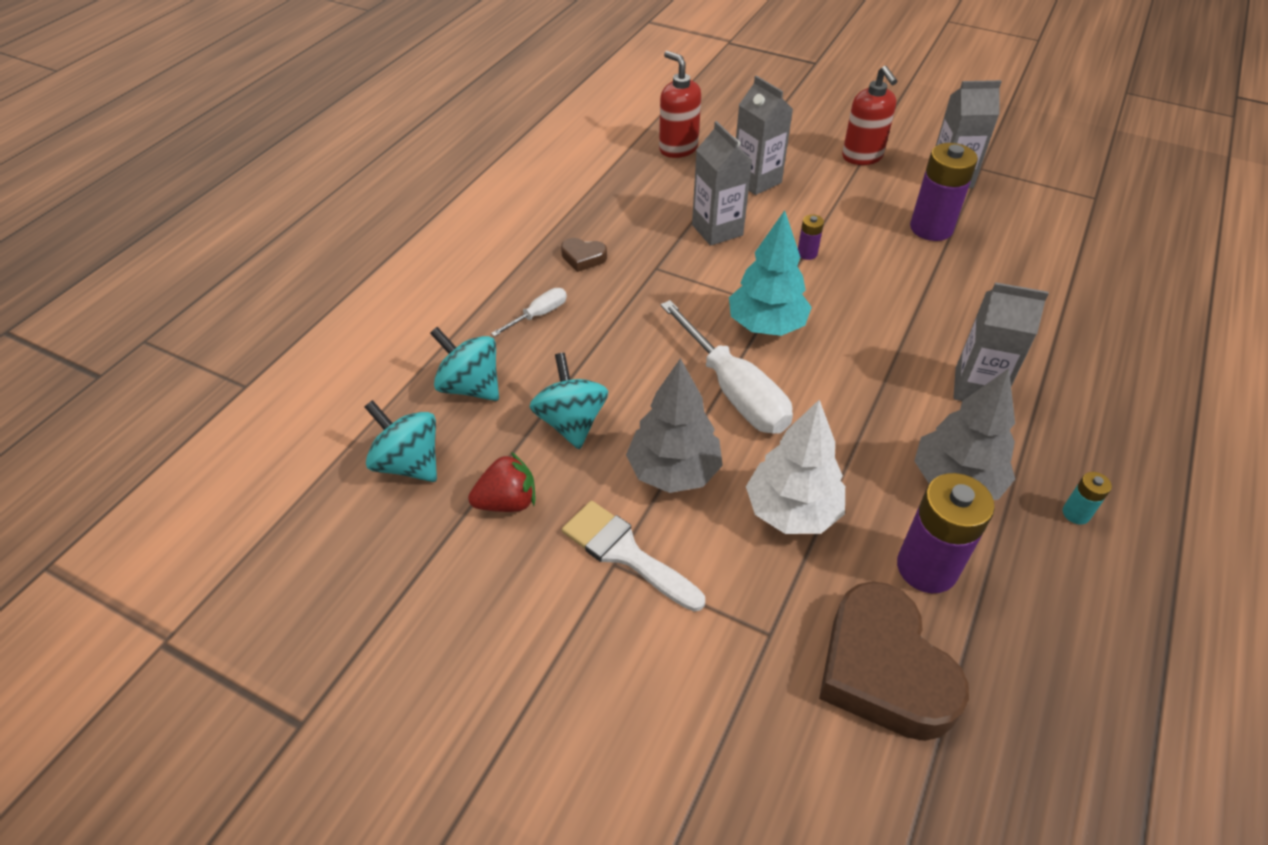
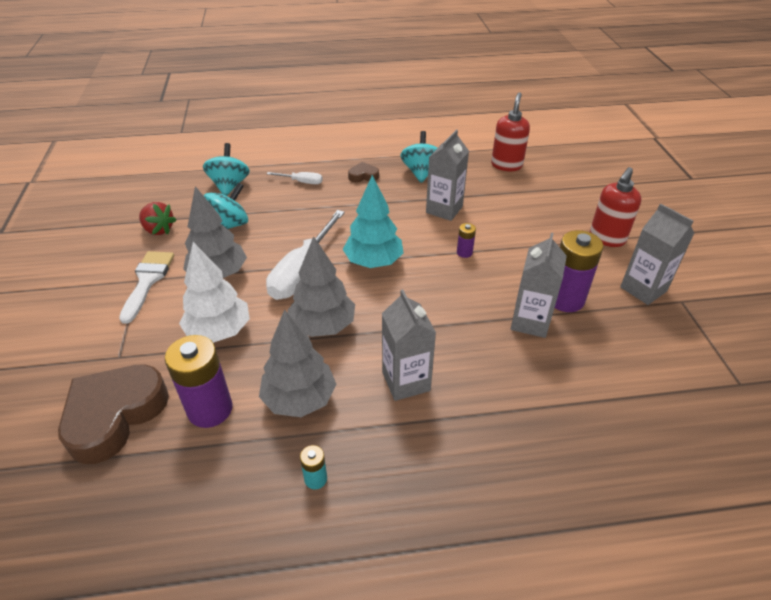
camera: 55 degrees right, 5 degrees down
(408, 463) = (164, 192): turquoise spinning top -> turquoise spinning top (421, 172)
(583, 258) = (363, 176): brown heart -> brown heart turned 105 degrees clockwise
(756, 181) = (514, 205): grey carton -> grey carton (530, 322)
(848, 414) = (323, 326): none -> grey tree

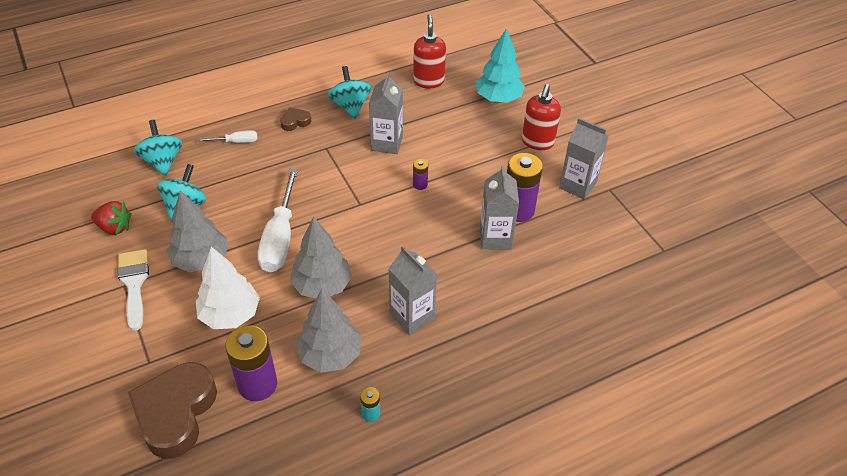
camera: 20 degrees left, 5 degrees up
(373, 262) = (342, 213): turquoise tree -> turquoise tree (498, 98)

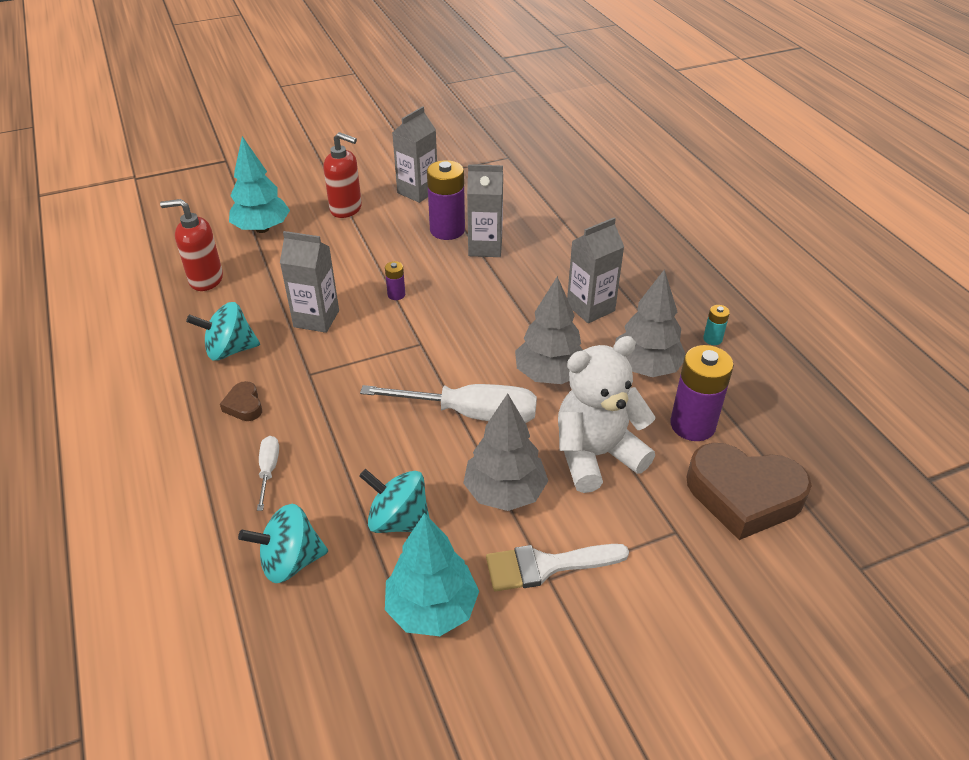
camera: 85 degrees left, 5 degrees down
(114, 227) = (432, 609): red strawberry -> turquoise tree
(230, 314) = (596, 455): white tree -> white teddy bear

